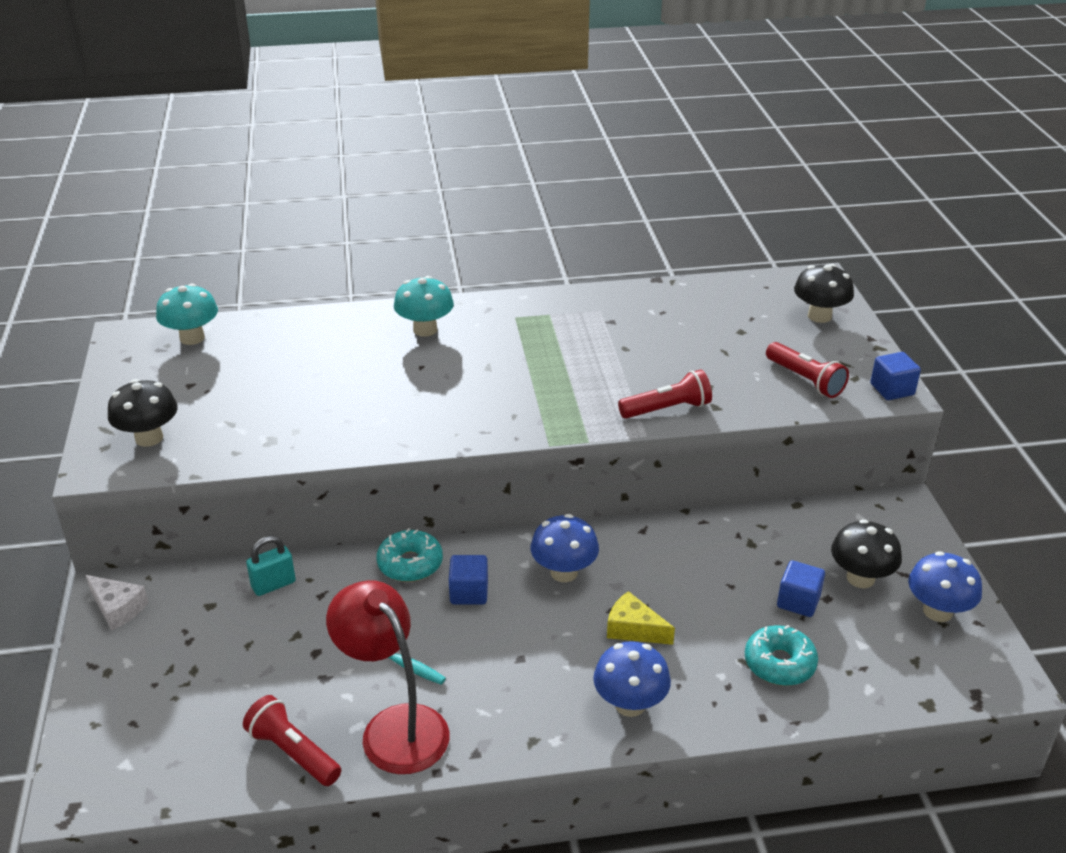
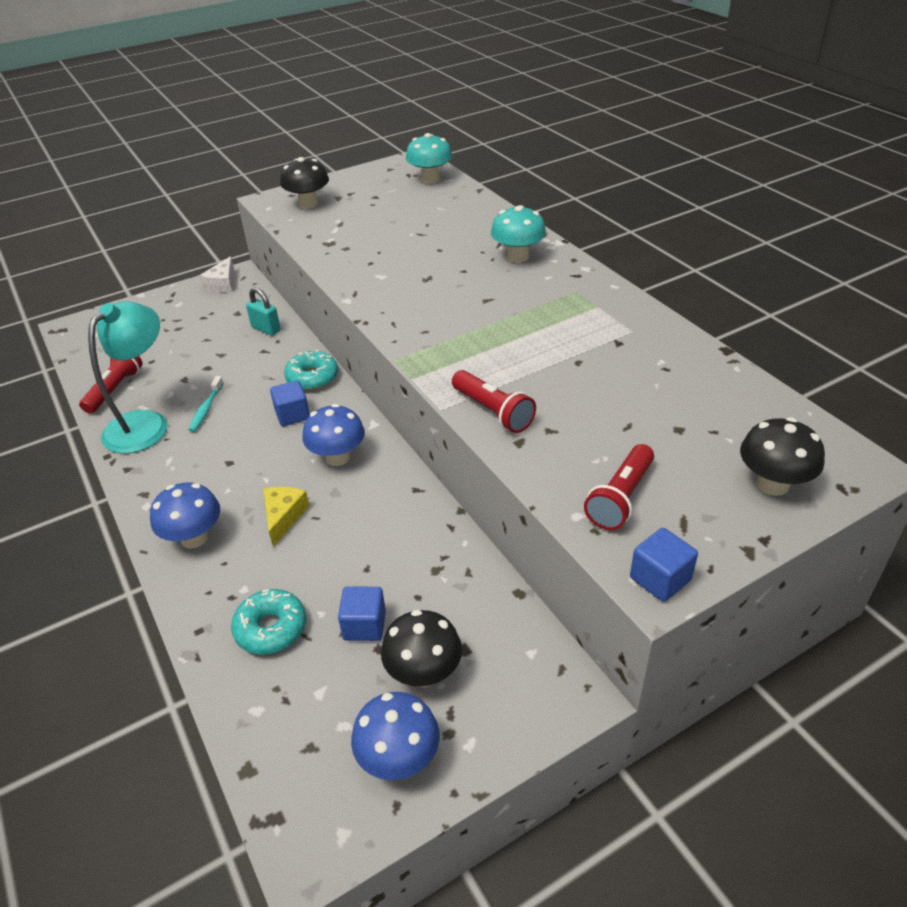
camera: 70 degrees right, 5 degrees up
(394, 726) = (145, 423): red lamp -> turquoise lamp

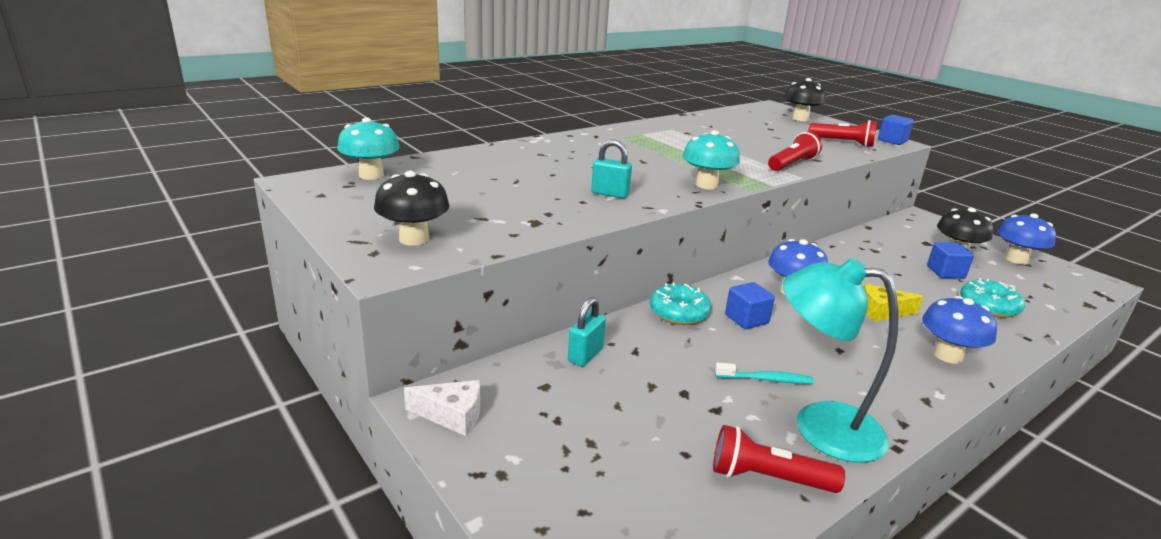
camera: 100 degrees left, 15 degrees down
(387, 276) = (610, 194): none -> turquoise padlock
(517, 257) = (566, 149): turquoise mushroom -> turquoise mushroom (706, 185)

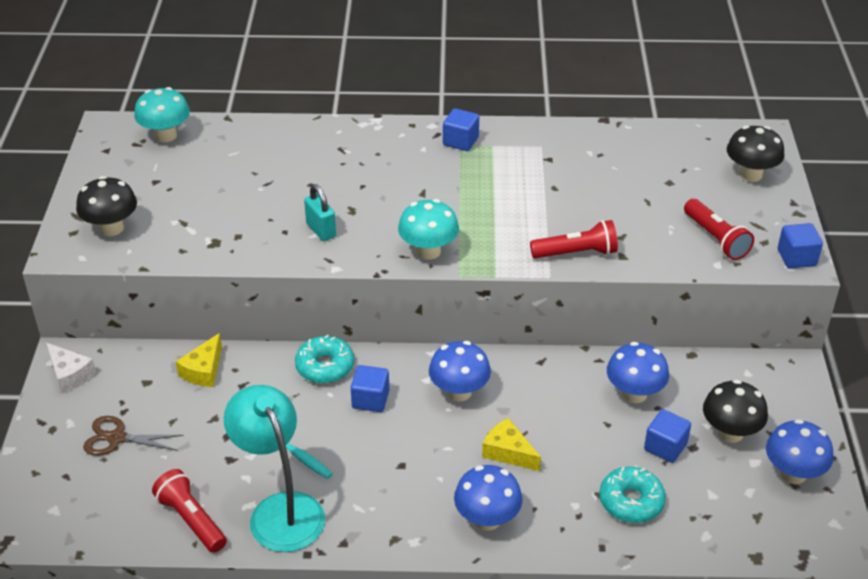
camera: 40 degrees right, 15 degrees up
(585, 355) = (203, 370): turquoise padlock -> yellow cheese
(586, 446) = (116, 438): none -> brown scissors
(618, 136) = (460, 141): none -> blue cube
(880, 254) = (634, 393): none -> blue mushroom

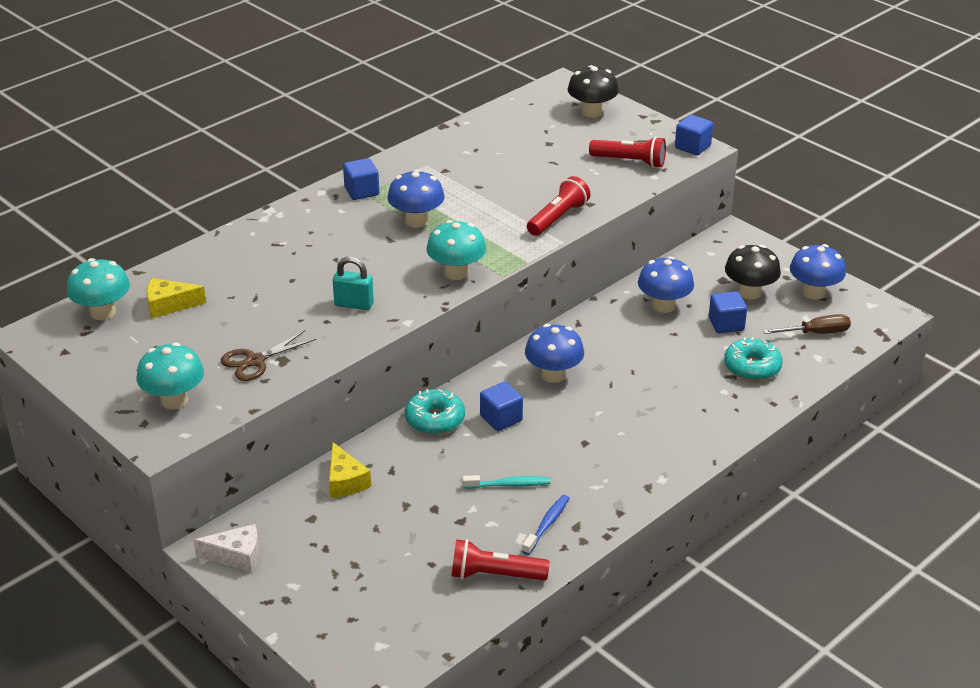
camera: 45 degrees left, 5 degrees down
(111, 228) = (174, 400): black mushroom -> turquoise mushroom
(116, 438) = (350, 568): brown scissors -> brown scissors (255, 361)
(280, 510) = (547, 524): turquoise lamp -> blue toothbrush
(487, 519) = (686, 435): blue mushroom -> blue mushroom (416, 221)
(508, 452) = (640, 389): yellow cheese -> yellow cheese (169, 305)
(738, 513) = (816, 333): none -> brown screwdriver

